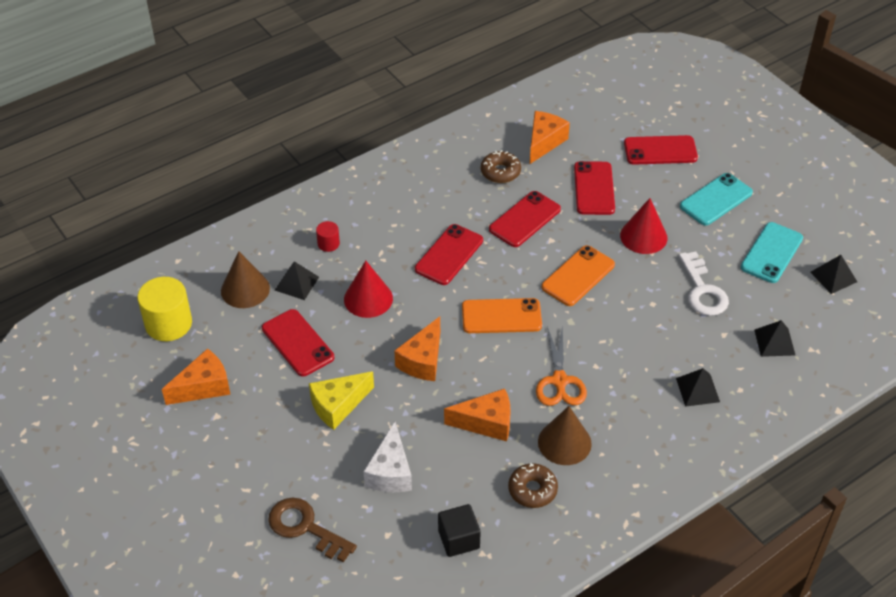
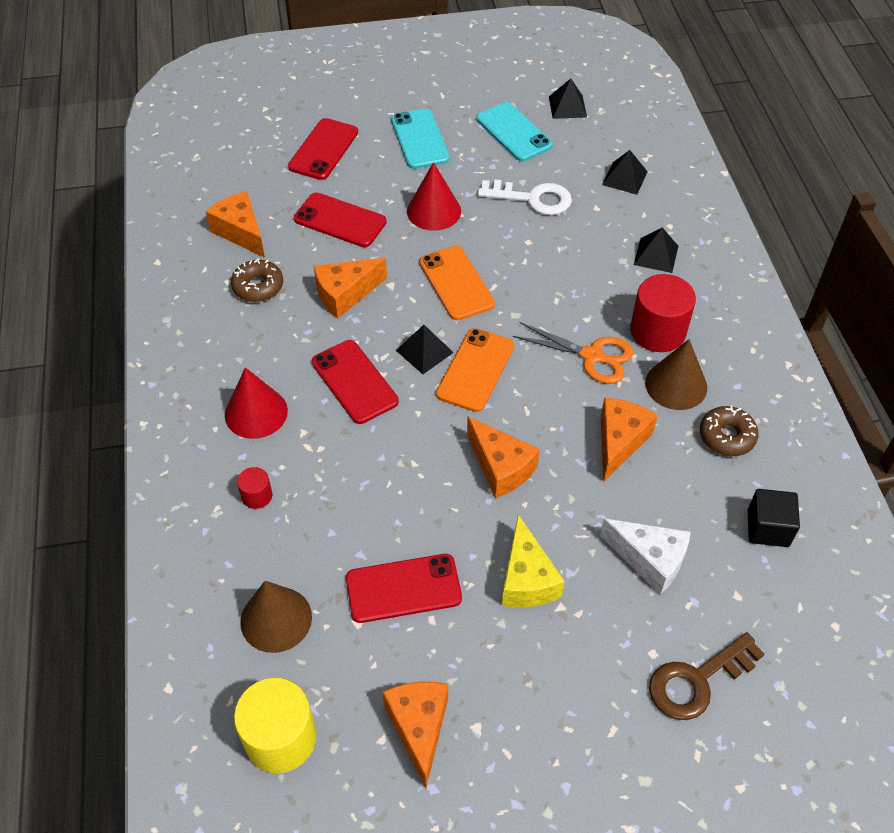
camera: 65 degrees left, 5 degrees up
(297, 283) = (302, 554): black pyramid -> black pyramid (424, 351)
(368, 298) = (374, 486): red cone -> red cone (256, 412)
(524, 219) = (345, 294): red phone -> orange cheese
(613, 415) = (658, 331): none -> red cylinder

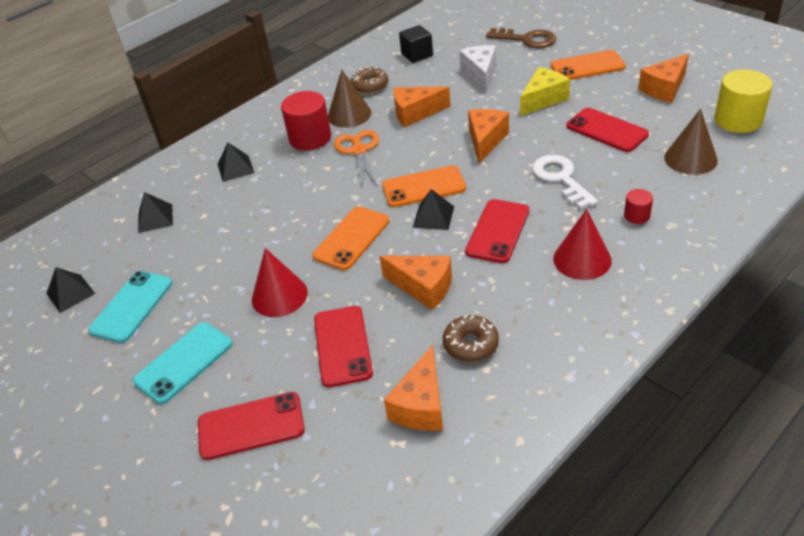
camera: 120 degrees left, 10 degrees down
(532, 199) = (218, 251): white key -> white key (561, 179)
(555, 690) = (587, 66): none -> orange phone

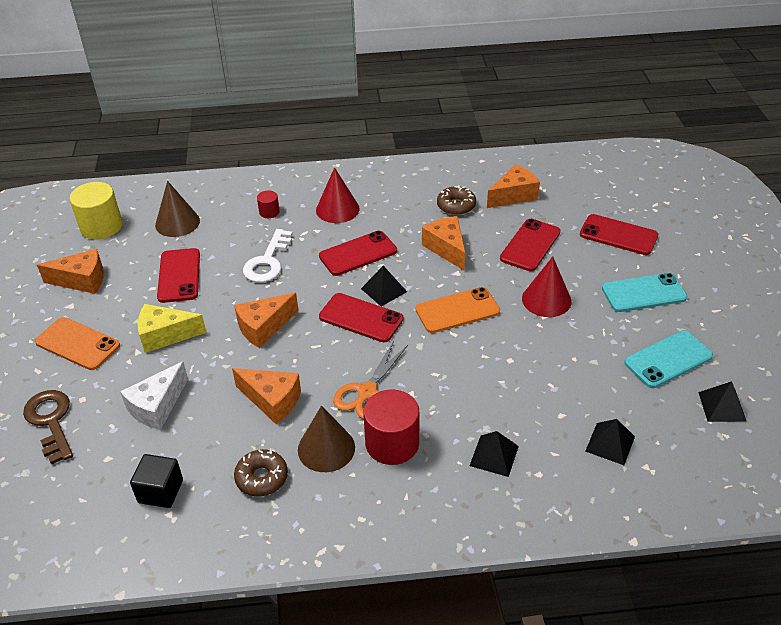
camera: 145 degrees left, 0 degrees up
(424, 187) = (361, 318): orange phone -> red phone

